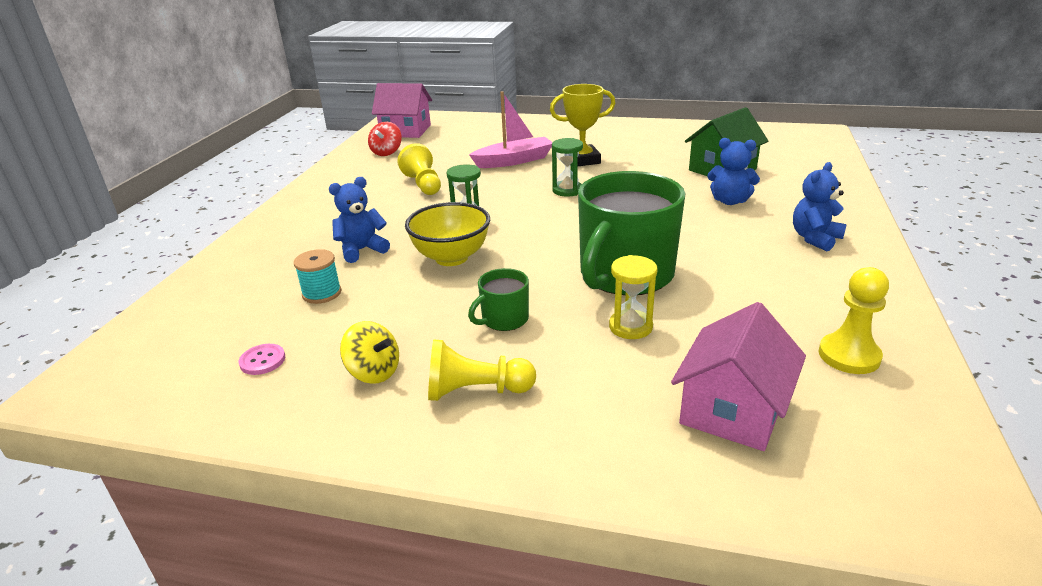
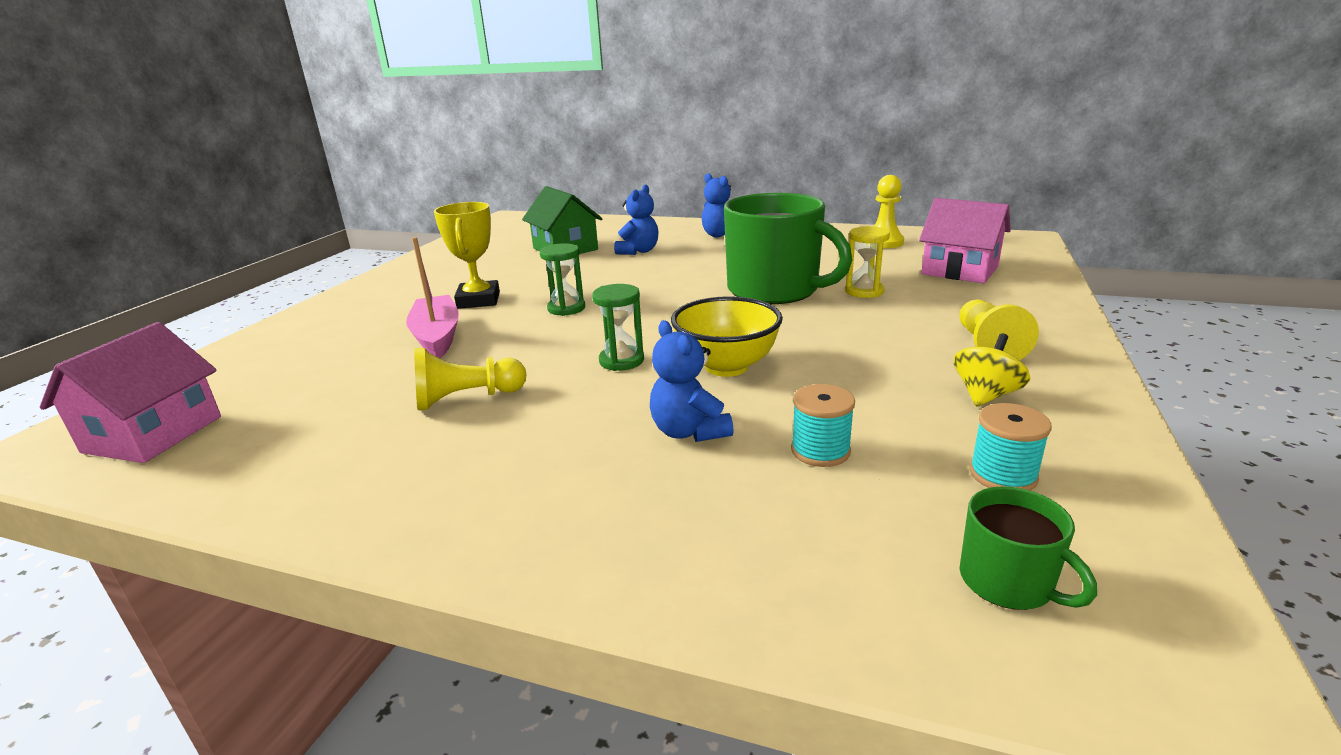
camera: 85 degrees left, 5 degrees down
(262, 361) = (1003, 475): pink button -> turquoise spool
(387, 152) = (261, 446): red spinning top -> none
(504, 319) = (863, 336): green mug -> green mug (1008, 582)

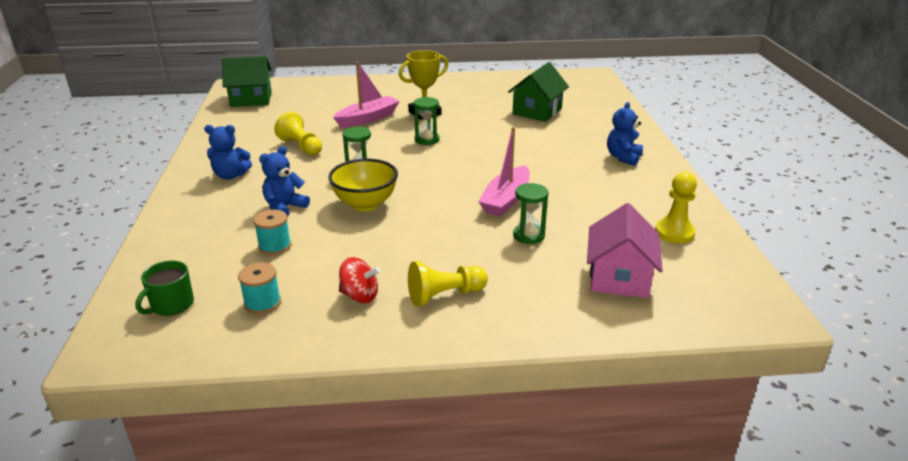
camera: 65 degrees right, 5 degrees up
(153, 434) = (251, 99): pink house -> green house
(638, 251) = (553, 136): blue teddy bear -> blue teddy bear (230, 175)
(775, 290) = (506, 200): green mug -> pink boat
(864, 291) = (528, 235): yellow hourglass -> green hourglass
(985, 395) = (360, 296): yellow spinning top -> red spinning top

